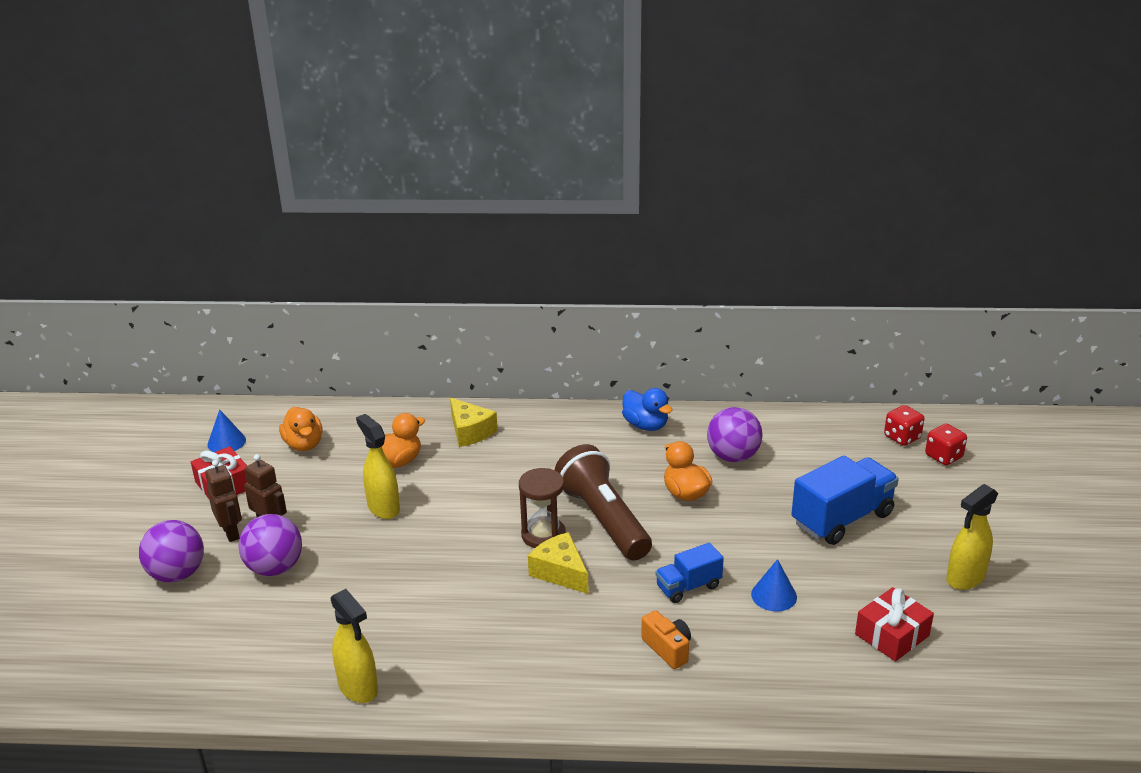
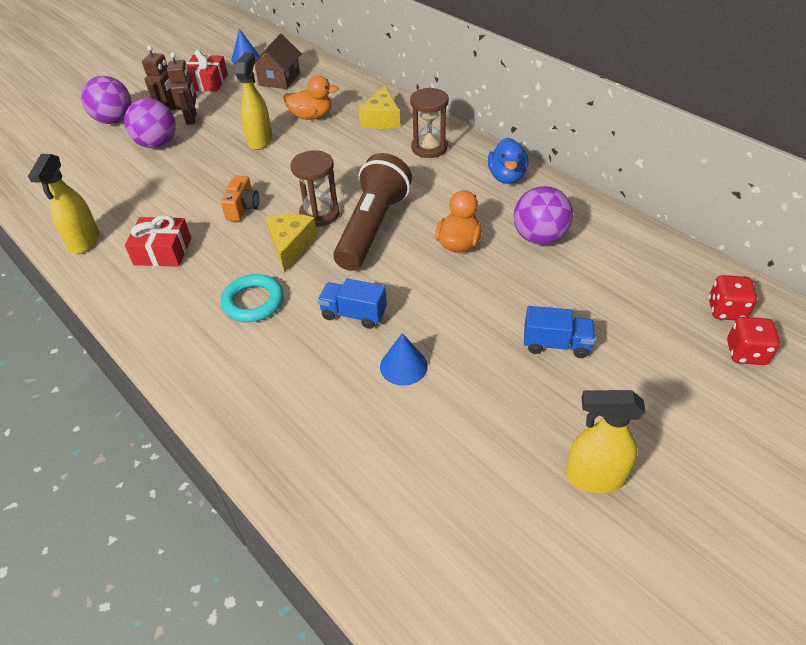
camera: 45 degrees right, 15 degrees up
(304, 444) = (279, 79): orange duck -> brown house
(550, 434) = (429, 148): none -> brown hourglass
(599, 629) = (253, 302): none -> turquoise ring
(667, 649) = (271, 349): orange camera -> orange camera (243, 208)
(842, 519) = (556, 344): blue truck -> blue truck, size x0.57
(892, 635) = (447, 472): red gift -> red gift (163, 251)

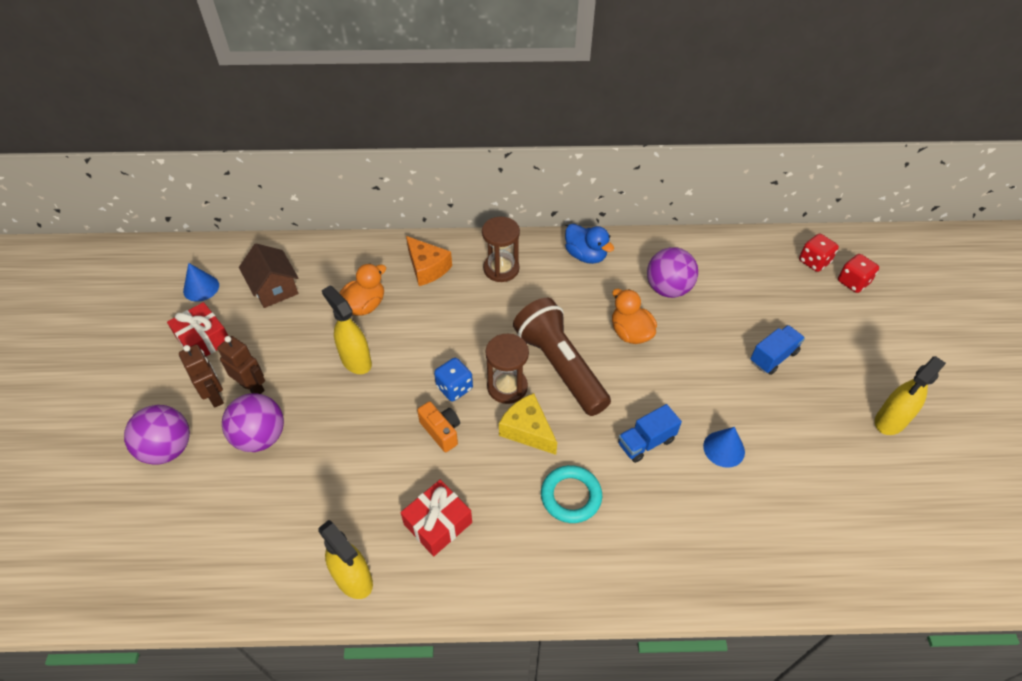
camera: 50 degrees left, 5 degrees up
(288, 192) = (454, 388): none -> blue dice
(381, 119) = (427, 268): yellow cheese -> orange cheese

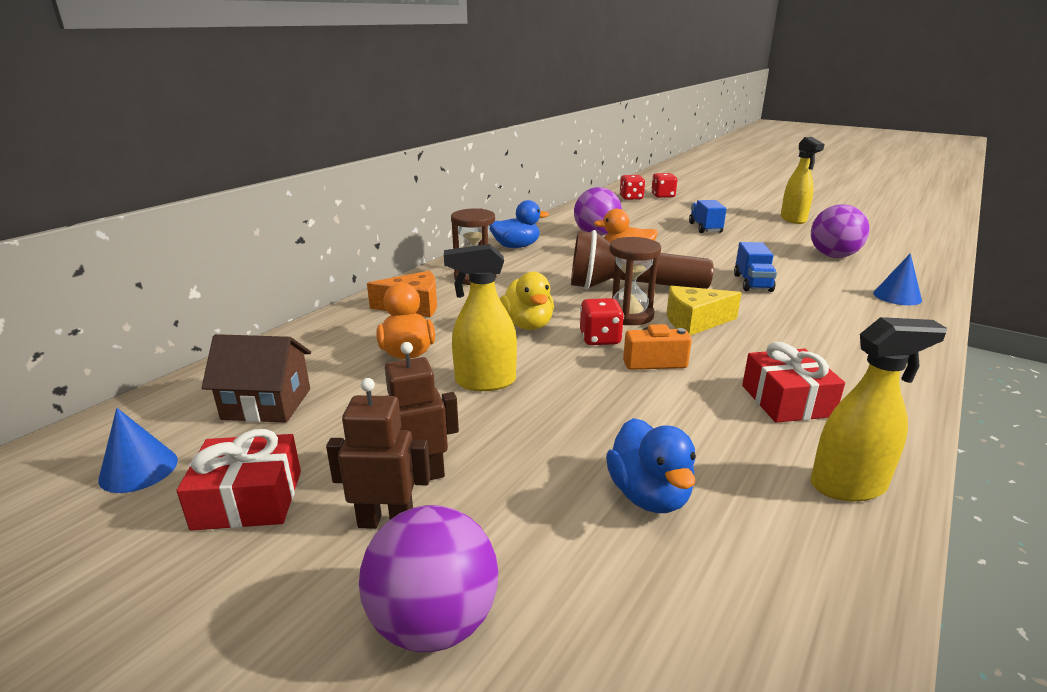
camera: 55 degrees left, 25 degrees down
(261, 437) = (526, 497): purple ball -> purple ball (833, 256)
(291, 487) = (649, 495): none -> blue duck
(446, 340) = (528, 325): none -> yellow duck
(454, 388) = (600, 339): blue dice -> red dice
(571, 496) = (793, 326): turquoise ring -> none
(724, 449) = (781, 262): blue cone -> blue cone (897, 296)

